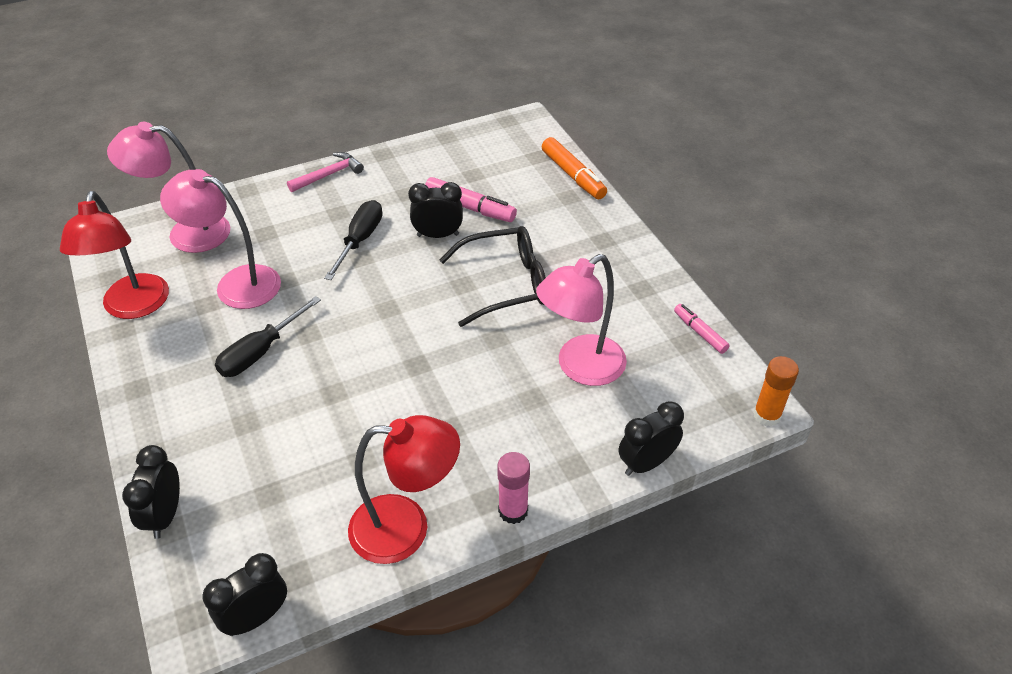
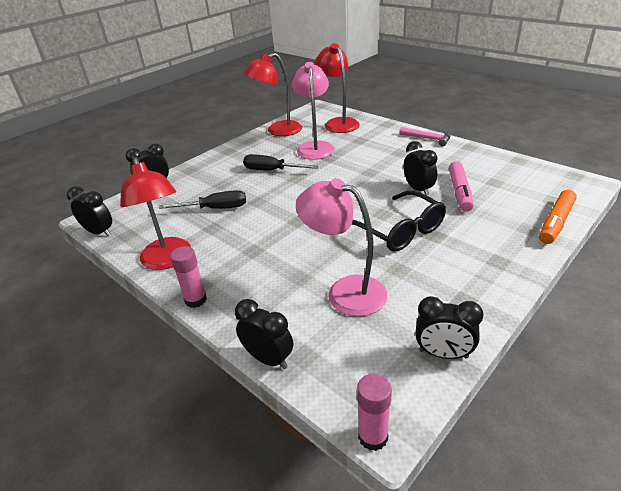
camera: 70 degrees right, 10 degrees down
(186, 233) = (338, 123): pink lamp -> red lamp
(360, 240) = (384, 166): black screwdriver -> black screwdriver (215, 208)
(700, 333) = (443, 354): pink marker -> black clock
(767, 415) = (373, 436): orange glue stick -> pink glue stick

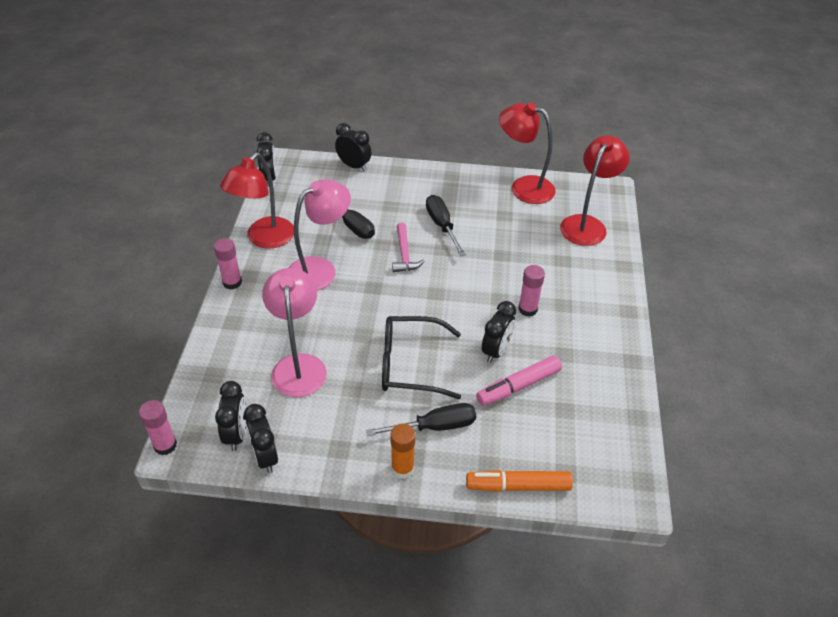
camera: 50 degrees right, 10 degrees up
(268, 359) = (200, 356): black clock -> black clock (237, 434)
(315, 147) = (515, 232): pink lamp -> pink lamp (320, 269)
(390, 165) = (527, 309): none -> pink glue stick
(399, 230) = (411, 364): black glasses -> black glasses turned 75 degrees clockwise
(428, 138) = (618, 316): pink hammer -> pink hammer (404, 254)
(473, 240) = (435, 426): none -> black screwdriver
(508, 271) = (402, 468): none -> orange glue stick

